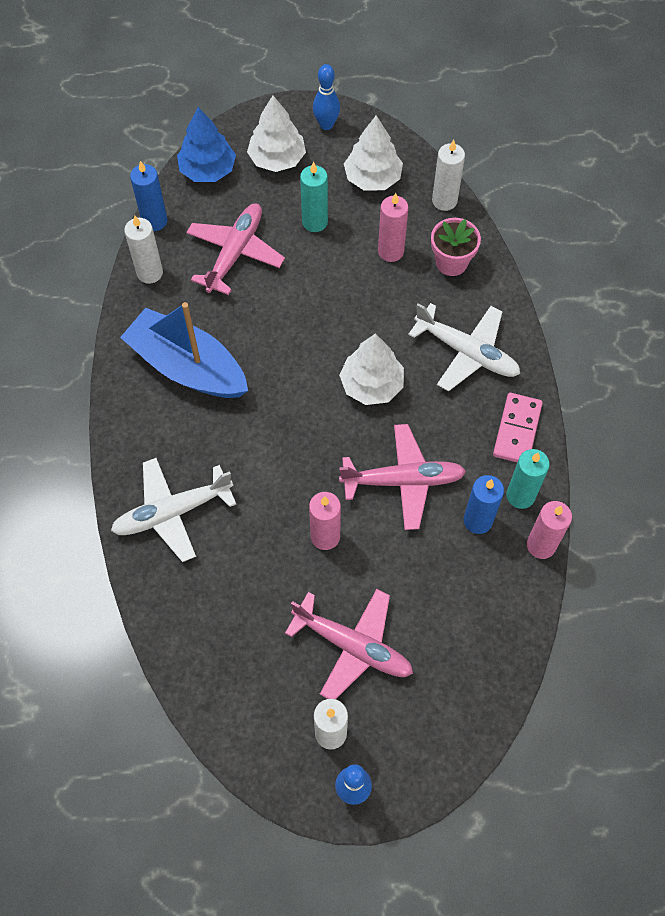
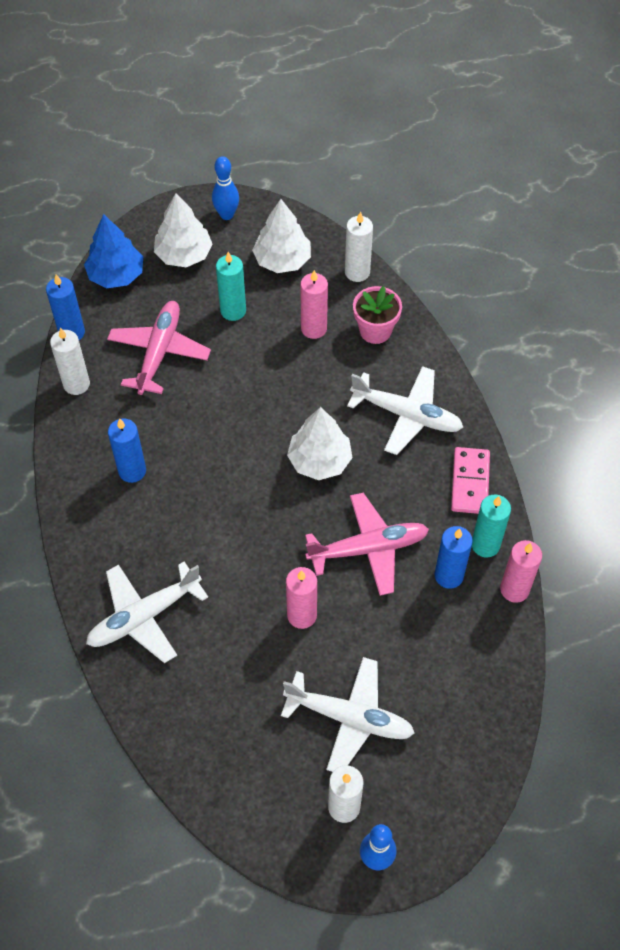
camera: 10 degrees left, 5 degrees down
(187, 367) = (132, 471): blue boat -> blue candle
(352, 646) = (349, 717): pink plane -> white plane

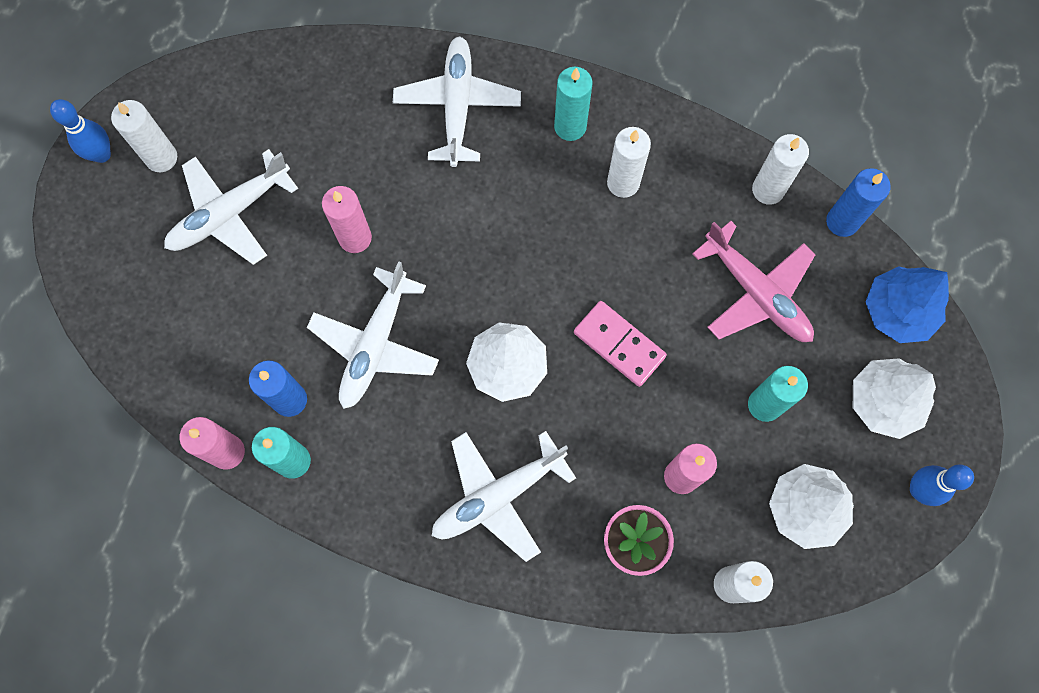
camera: 125 degrees right, 15 degrees up
(109, 530) = (570, 126): none -> turquoise candle
(132, 471) = (623, 183): blue candle -> white candle
(368, 549) = (375, 344): pink plane -> white plane
(470, 482) = (371, 501): pink domino -> pink domino (619, 345)

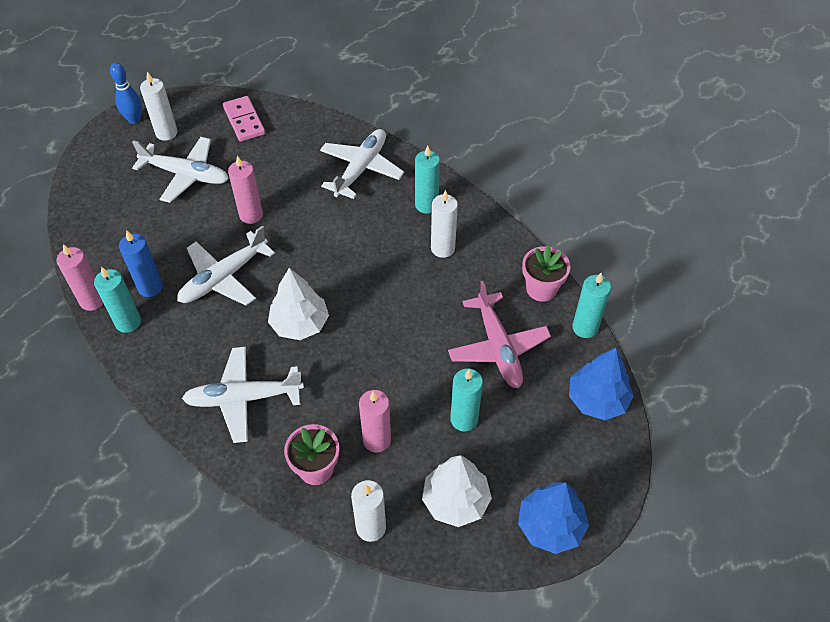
camera: 25 degrees right, 20 degrees down
(230, 213) = (185, 175): white plane -> white plane turned 150 degrees counterclockwise
(619, 345) = (382, 341): pink domino -> pink domino (244, 121)
(768, 190) = (541, 289): white candle -> pink flower pot
(842, 221) = (585, 328): blue candle -> turquoise candle
(884, 402) = (555, 454): white tree -> none
(919, 490) = (550, 526): blue bowling pin -> blue tree

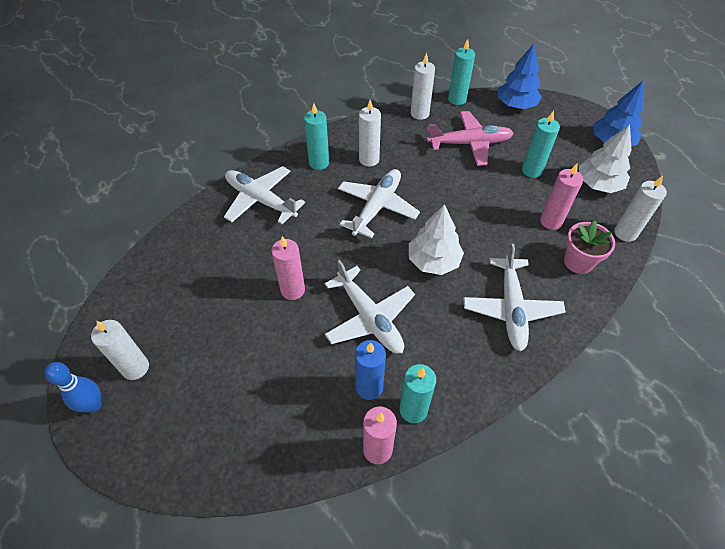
camera: 80 degrees left, 0 degrees up
(185, 175) = (213, 348): white plane -> white plane (377, 207)
(244, 121) = (152, 288): pink domino -> none
(541, 289) = (419, 113): pink flower pot -> white candle

